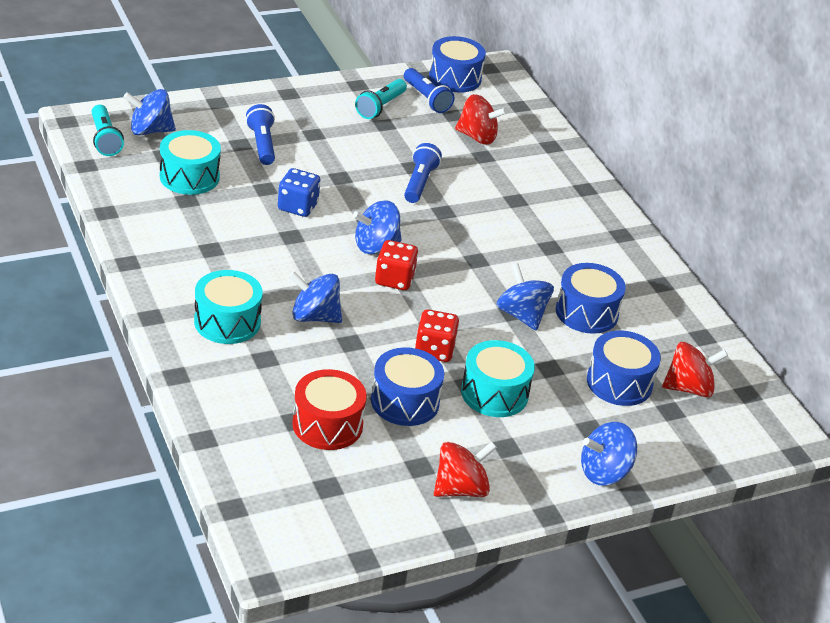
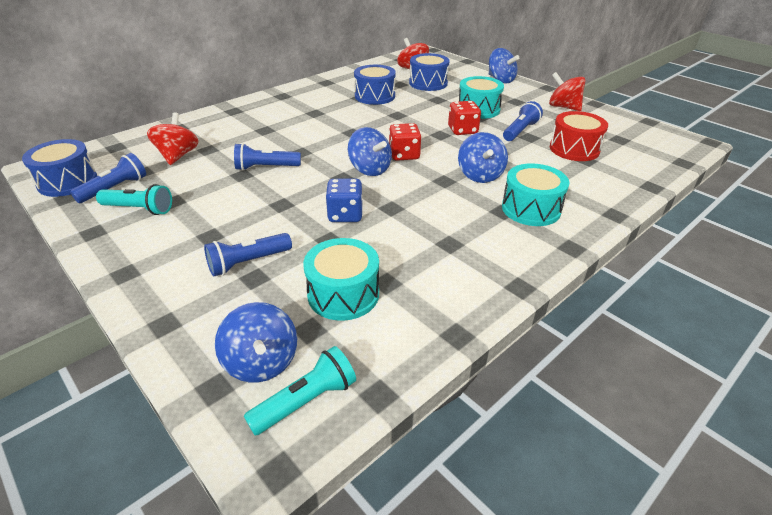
camera: 105 degrees left, 0 degrees up
(405, 401) = (520, 131): blue drum -> blue flashlight
(521, 315) = (397, 112): blue spinning top -> none

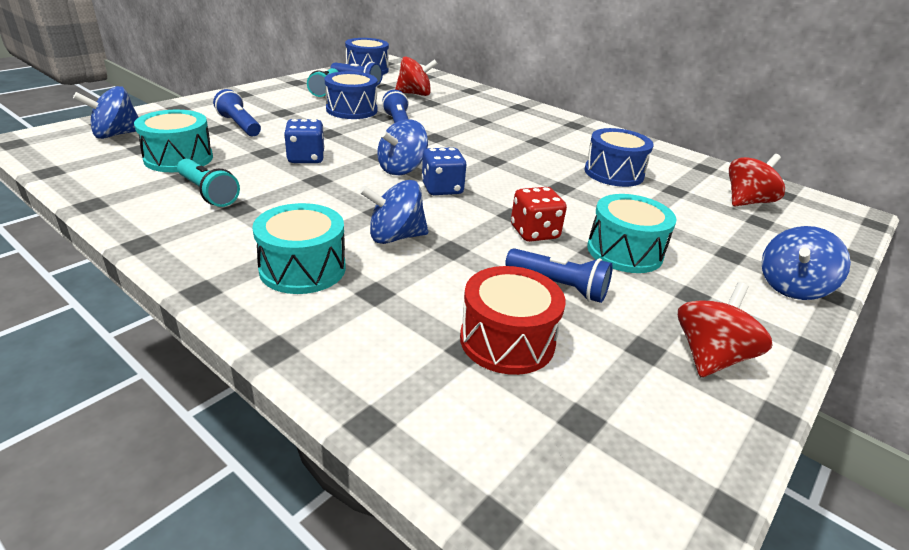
camera: 80 degrees right, 5 degrees down
(306, 401) = (65, 148): turquoise flashlight -> turquoise flashlight (208, 193)
(404, 155) = (442, 188): red dice -> blue dice
(428, 83) = (700, 213): blue drum -> blue drum (351, 110)

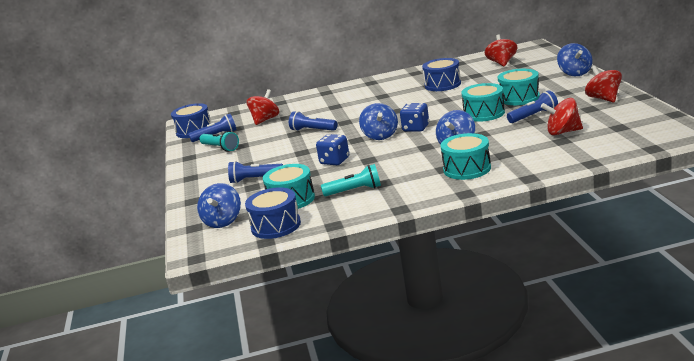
camera: 45 degrees left, 10 degrees down
(351, 110) = (270, 142): blue drum -> blue drum (276, 226)
(507, 340) = (563, 132): red drum -> red spinning top
(534, 232) = (484, 113): red dice -> turquoise drum

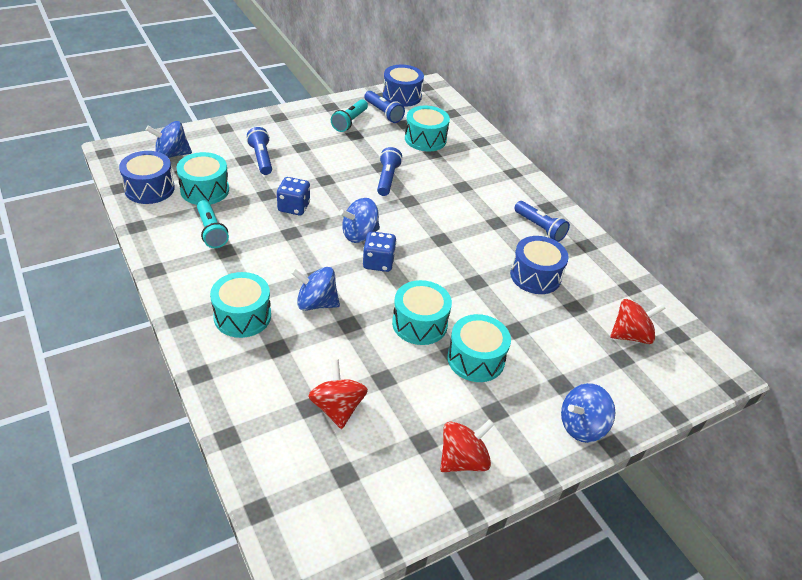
camera: 65 degrees right, 20 degrees up
(265, 120) = (425, 139): red spinning top -> turquoise drum
(534, 116) = (402, 376): blue flashlight -> blue flashlight (539, 228)

